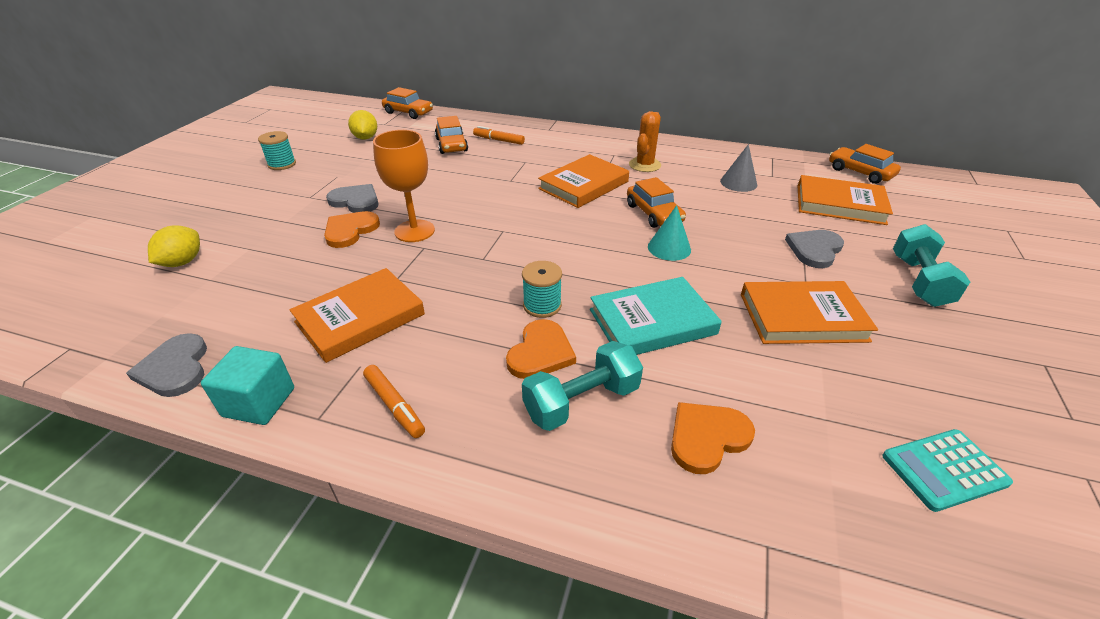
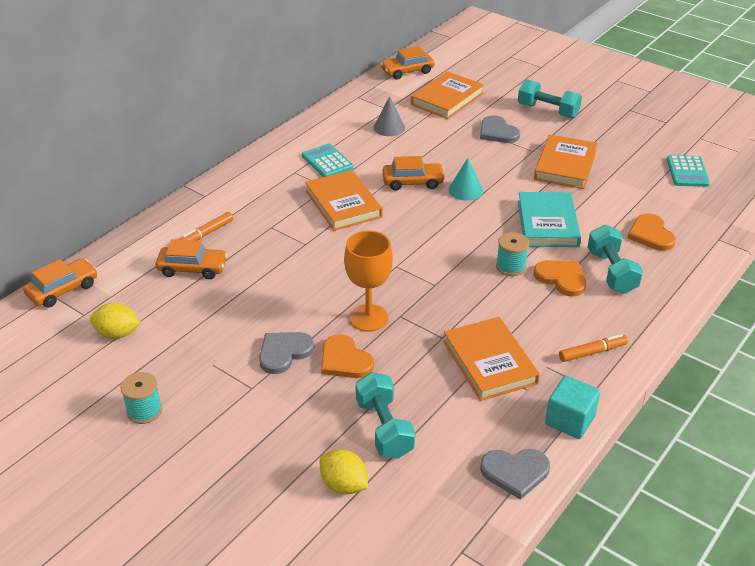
camera: 70 degrees left, 0 degrees up
(255, 269) = (384, 428): none -> turquoise dumbbell
(644, 165) = (327, 162): orange cactus -> turquoise calculator

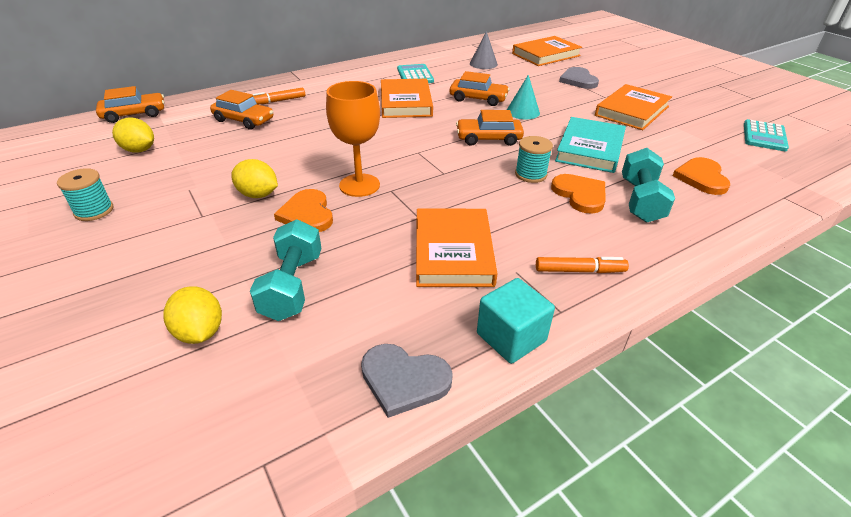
camera: 20 degrees right, 0 degrees up
(284, 352) = (258, 195): grey heart -> yellow lemon
(407, 71) = (523, 36): orange car -> orange car (488, 139)
(548, 111) = (634, 74): turquoise dumbbell -> none

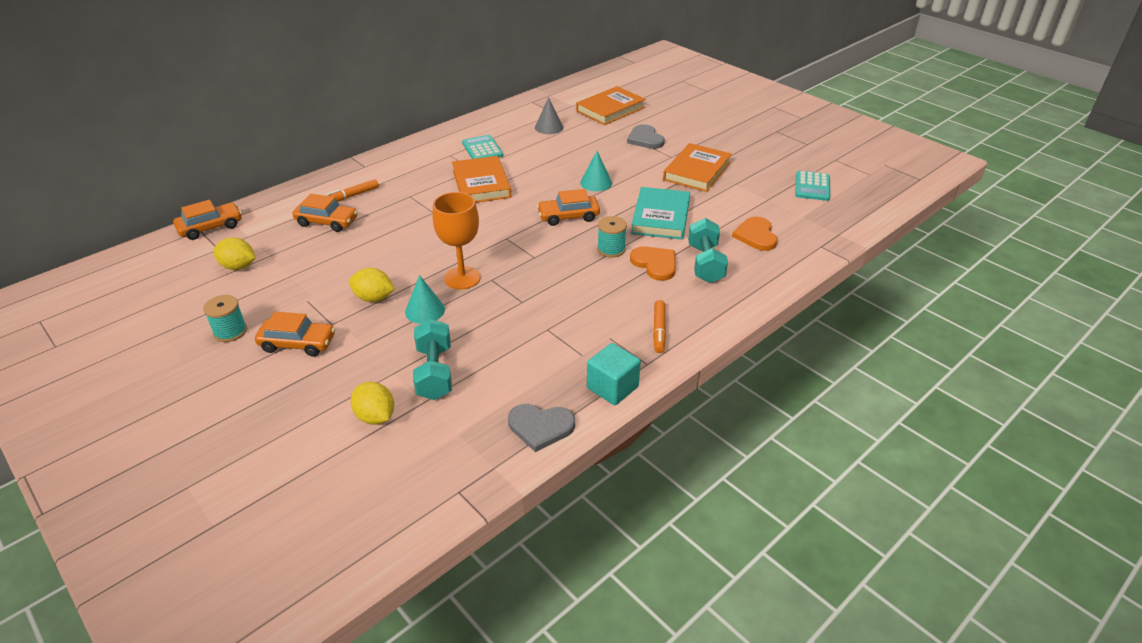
camera: 10 degrees left, 0 degrees up
(307, 214) = (425, 310): orange heart -> turquoise cone
(453, 251) = (557, 328): orange book -> none
(478, 99) = (551, 172): orange car -> orange car (298, 343)
(579, 271) = (659, 330): orange marker -> orange marker turned 105 degrees clockwise

